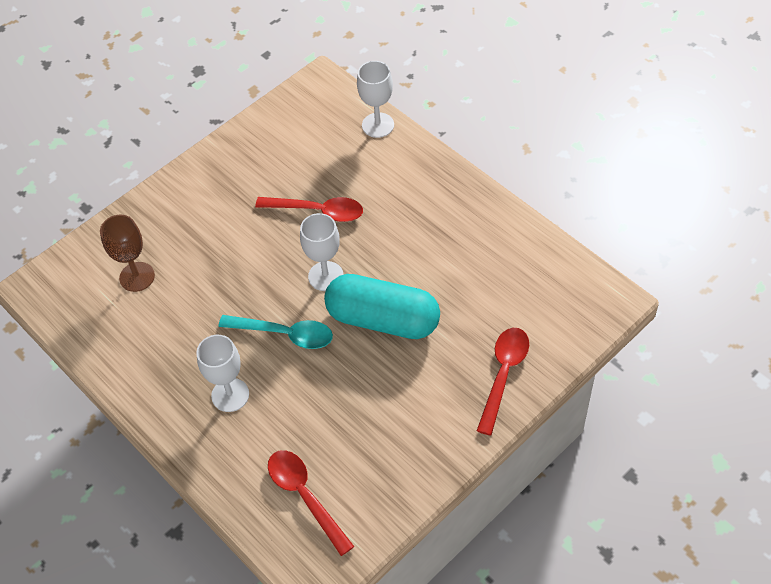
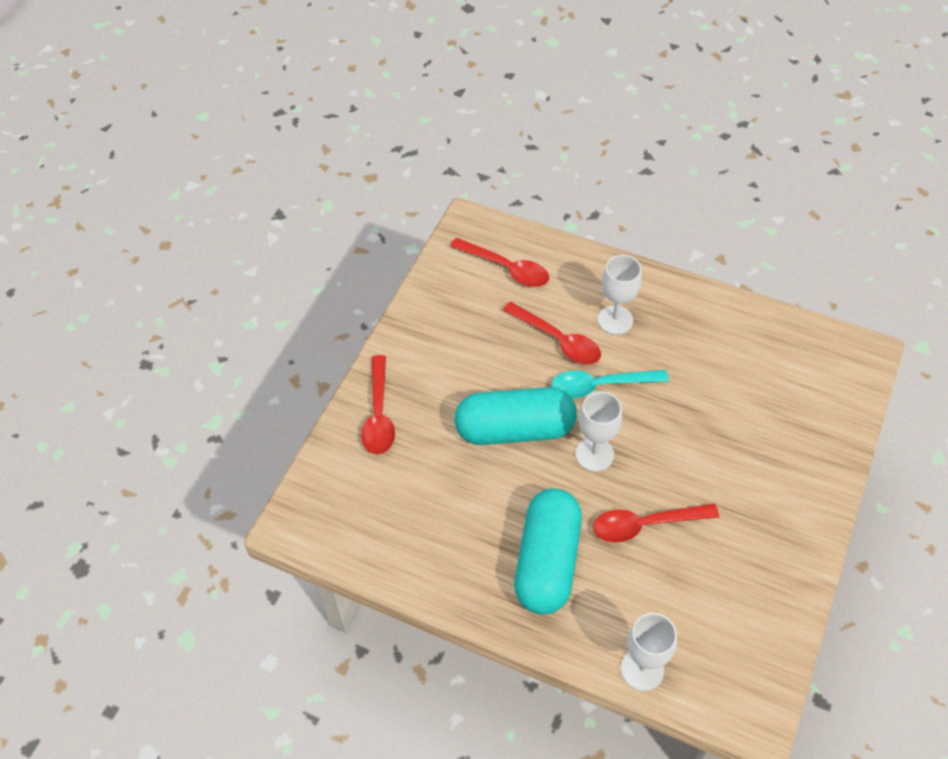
camera: 155 degrees right, 0 degrees up
(137, 277) = (778, 393): brown goblet -> none
(297, 393) = (558, 340): none -> red spoon
(409, 209) = (547, 561): none -> turquoise capsule

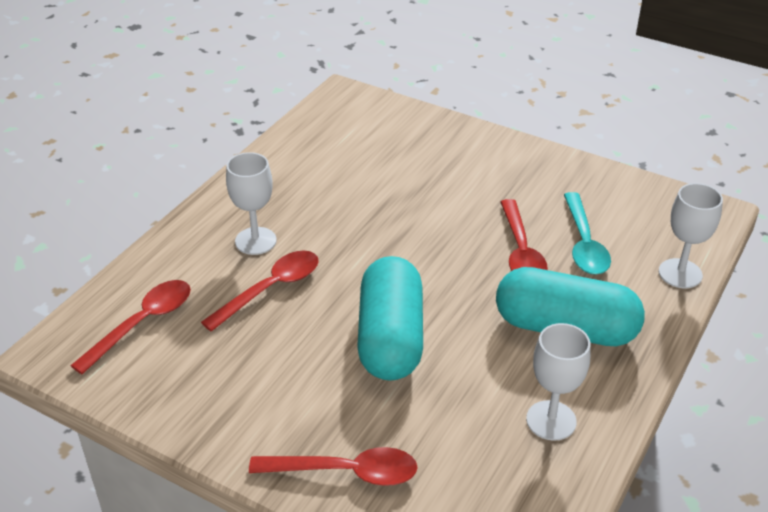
camera: 85 degrees left, 15 degrees down
(594, 454) = (433, 277): white goblet -> white goblet (551, 420)
(600, 386) = (343, 263): turquoise spoon -> turquoise spoon (584, 244)

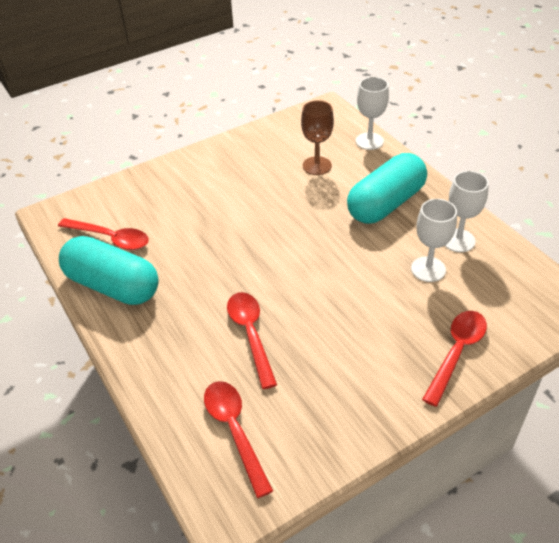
camera: 60 degrees left, 5 degrees up
(255, 241) = (187, 325): white goblet -> white goblet (428, 269)
(391, 338) = (345, 286): turquoise capsule -> turquoise capsule (113, 285)
(521, 251) = (304, 194): red spoon -> red spoon (110, 238)
(584, 244) = (317, 166): turquoise spoon -> brown goblet

